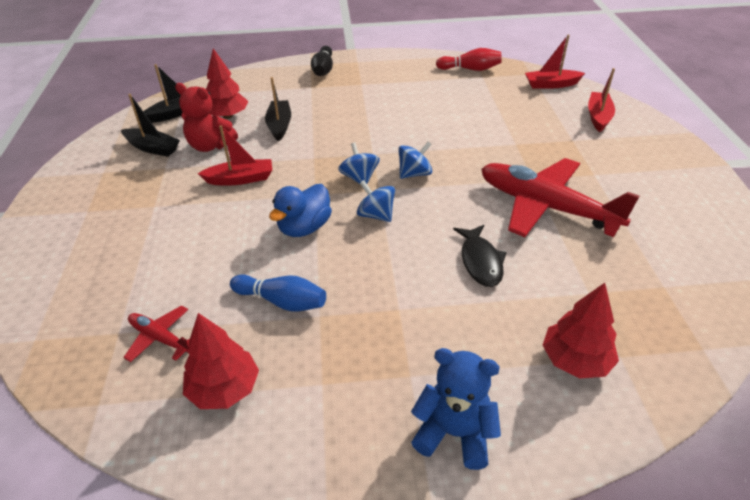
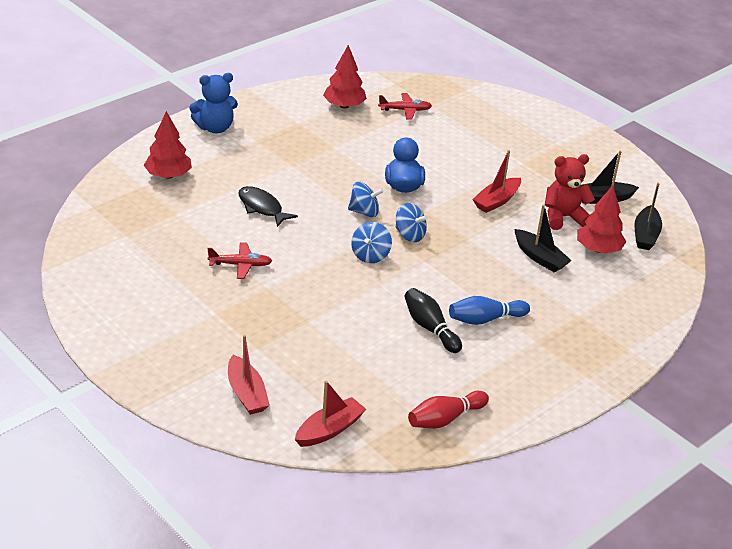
camera: 140 degrees right, 5 degrees down
(282, 301) = (363, 145): blue bowling pin -> blue bowling pin (485, 319)
(323, 69) = (602, 346): black bowling pin -> black bowling pin (430, 328)
(546, 207) = (240, 265): red plane -> red plane, size x0.45

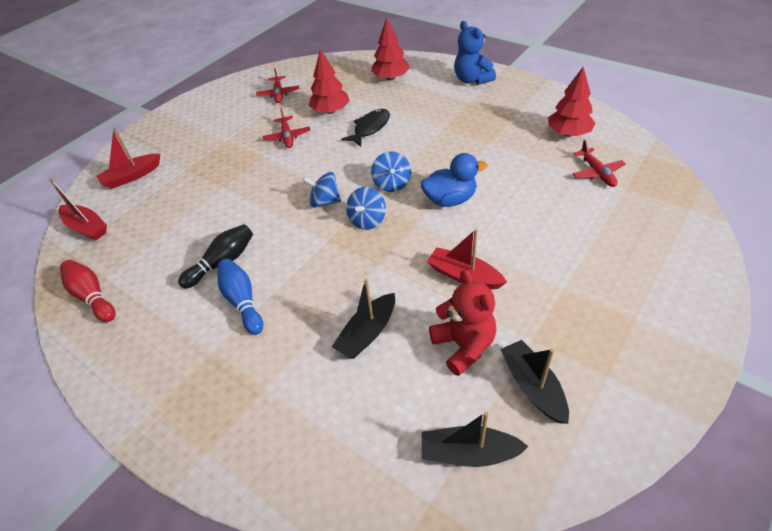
camera: 85 degrees right, 10 degrees up
(137, 260) = (278, 94): none -> red plane
(598, 249) = (409, 394): red tree -> red tree (330, 111)

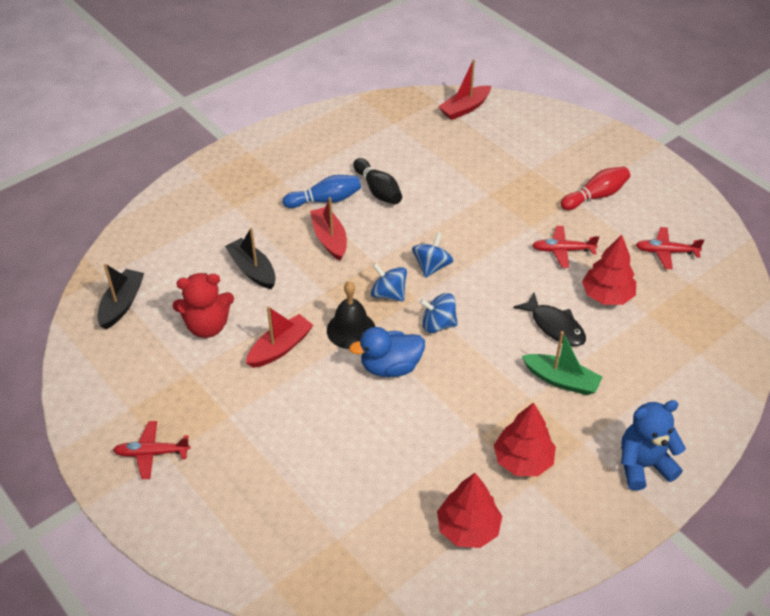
camera: 100 degrees right, 0 degrees up
(92, 297) = (374, 117): red bowling pin -> red bowling pin (596, 196)
(132, 176) = (532, 132): red boat -> red boat (329, 239)
(390, 78) = (675, 371): red tree -> red tree (523, 460)
(420, 118) = (561, 380): none -> green boat
(420, 233) = (351, 330): none -> black bell
(450, 199) = (390, 367): blue duck -> blue duck turned 75 degrees clockwise
(532, 386) = (148, 357): black boat -> none
(596, 172) = (377, 522): red plane -> red plane (152, 453)

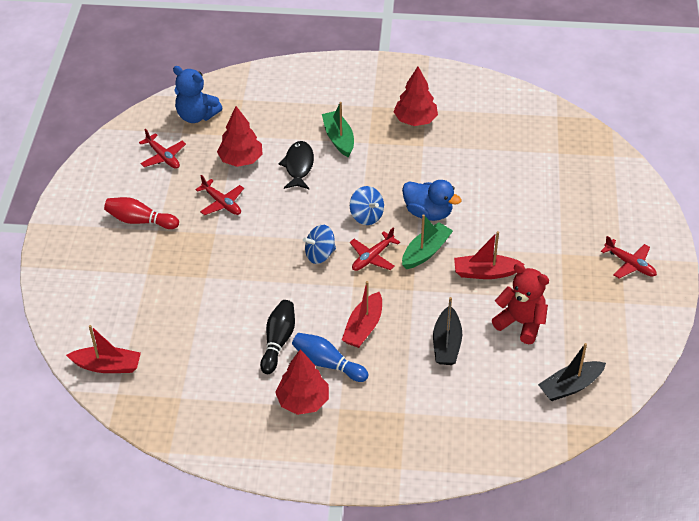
camera: 135 degrees left, 0 degrees up
(351, 330) = (426, 251): black bell -> green boat
(388, 294) = (372, 257): blue spinning top -> red plane
(468, 528) = (483, 113): red tree -> red tree (303, 401)
(643, 465) = (356, 79): blue teddy bear -> blue teddy bear (196, 116)

